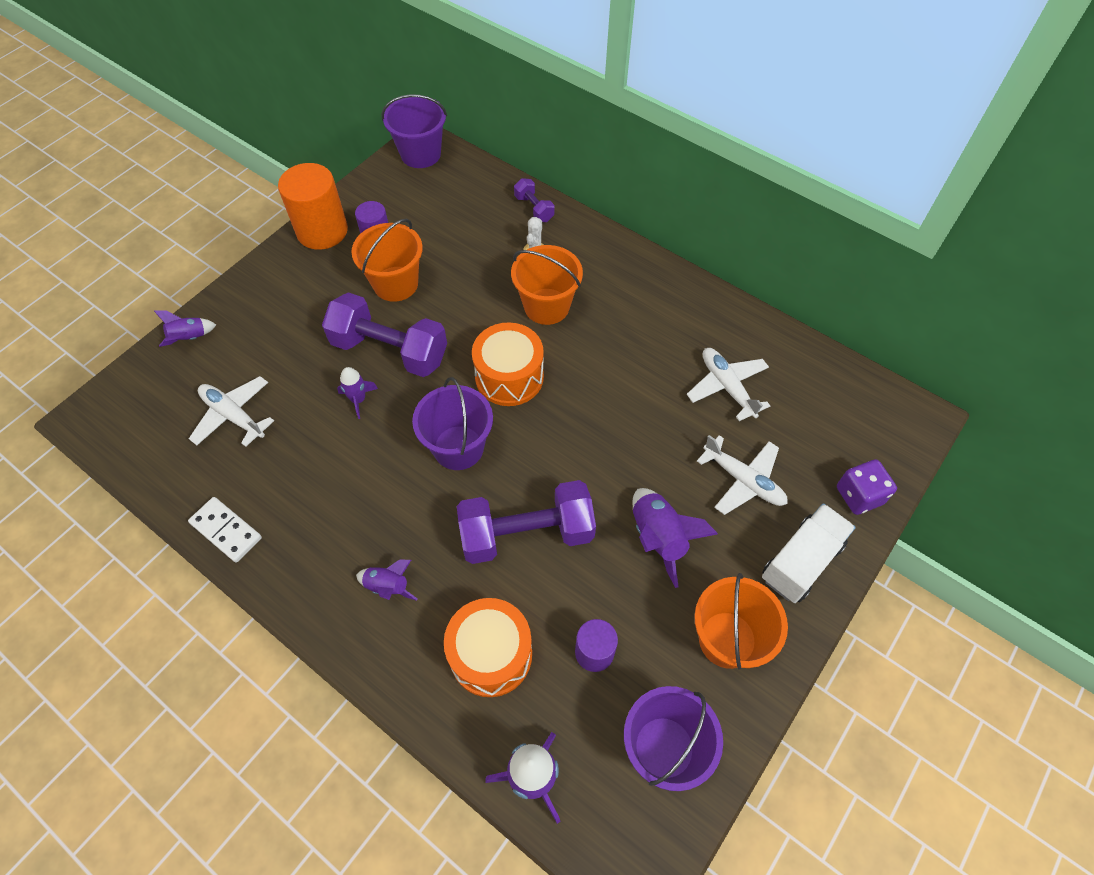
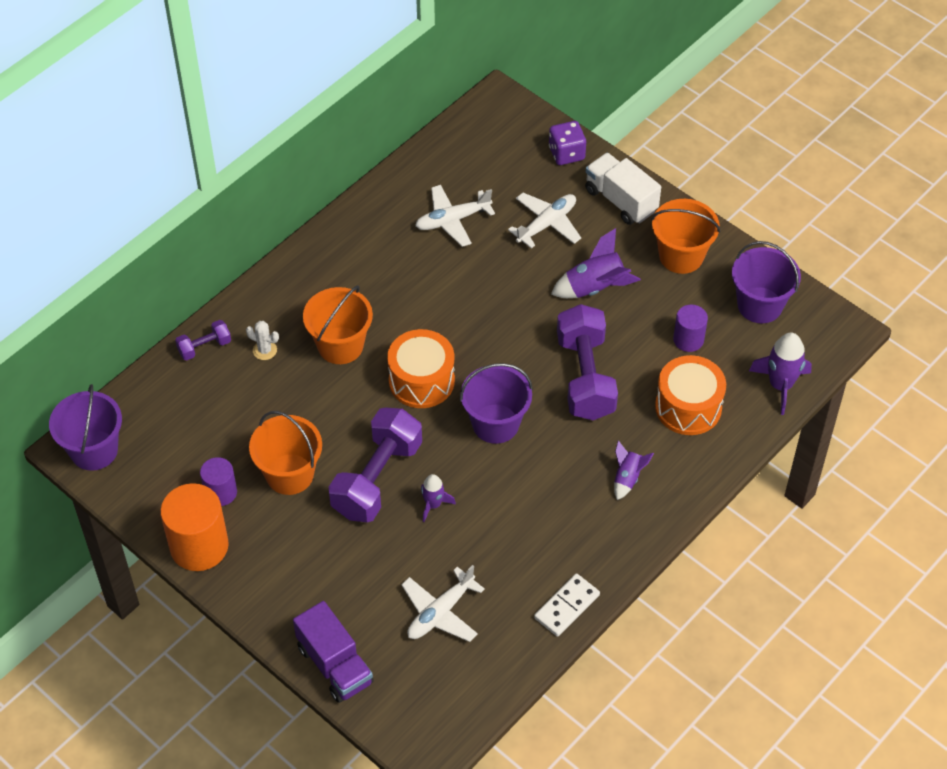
camera: 85 degrees left, 5 degrees down
(189, 338) = (335, 665): purple rocket -> purple truck

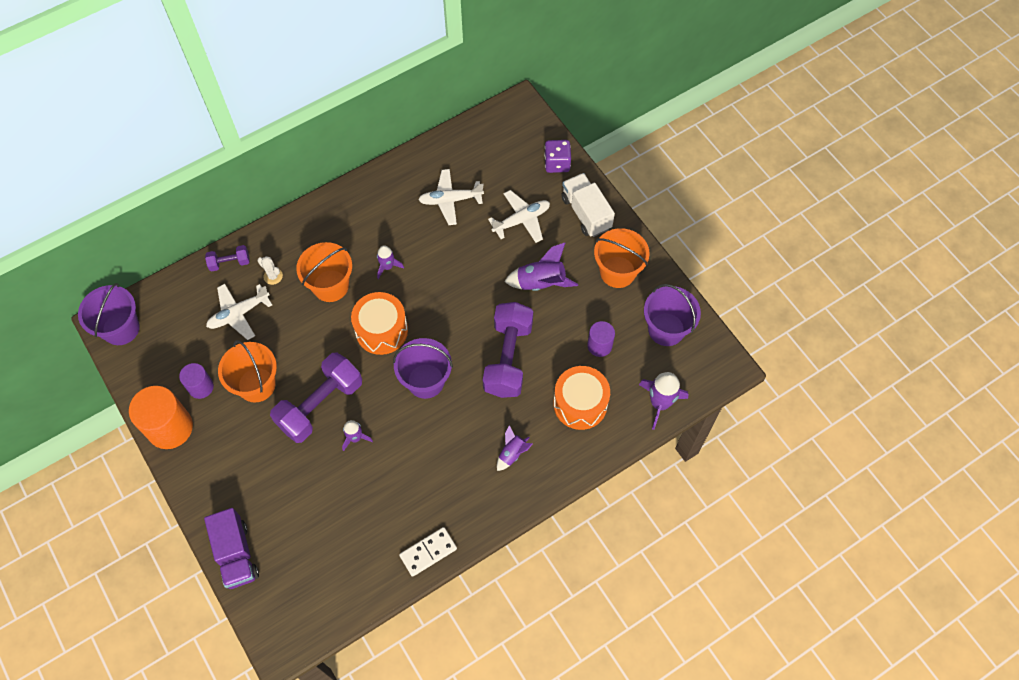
camera: 15 degrees right, 10 degrees up
(403, 309) = (387, 266): none -> purple rocket
(440, 612) = (330, 531): white plane -> white plane (239, 314)

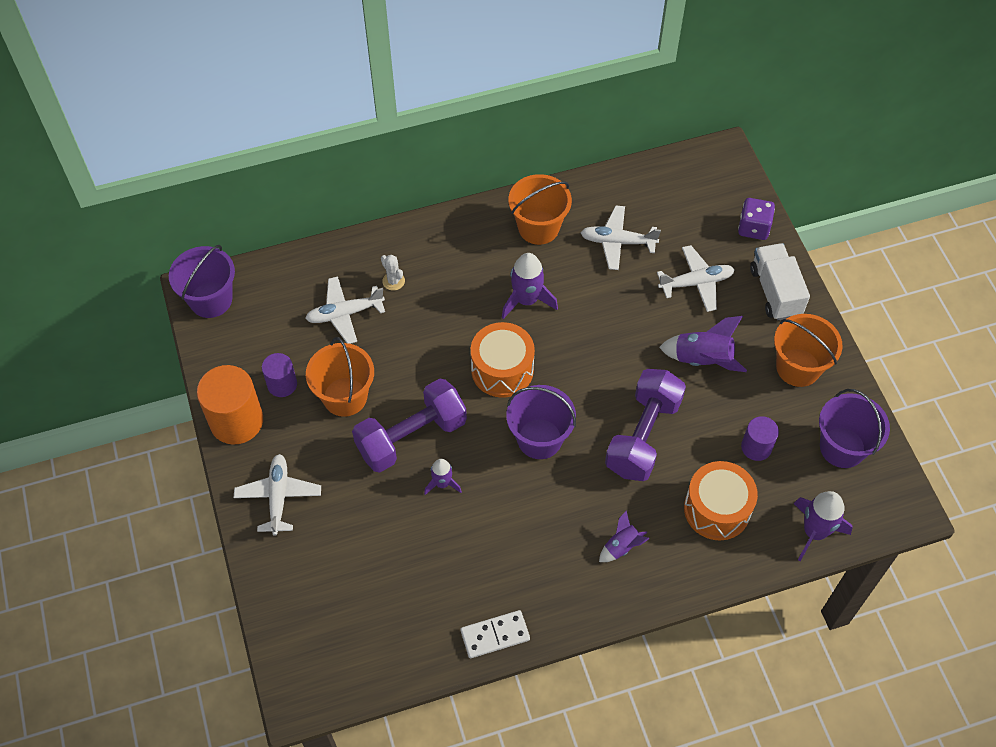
camera: 15 degrees right, 5 degrees down
(222, 483) = (278, 497): none -> white plane
(229, 263) = (349, 255): purple dumbbell -> none
(236, 554) = (274, 580): purple truck -> none
(330, 286) = (456, 306): orange bucket -> orange bucket (538, 227)
(387, 266) = (526, 300): purple rocket -> purple rocket, size x1.66

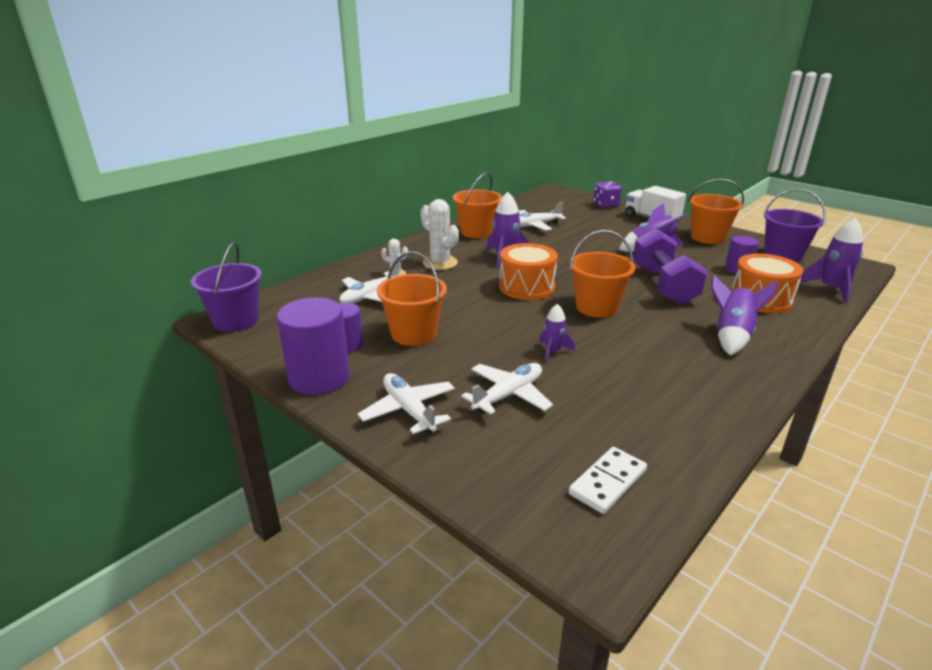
camera: 30 degrees left, 30 degrees down
(236, 421) = (319, 378): orange cylinder -> purple cylinder
(411, 437) = (496, 336): purple dumbbell -> none
(451, 280) = (440, 263): none -> white cactus
(495, 635) = (720, 422): white domino -> white domino (608, 482)
(539, 439) = (597, 307): purple bucket -> orange bucket
(621, 546) = (732, 336): purple rocket -> purple rocket, size x1.66
(696, 283) = (603, 227): white plane -> white plane (508, 395)

